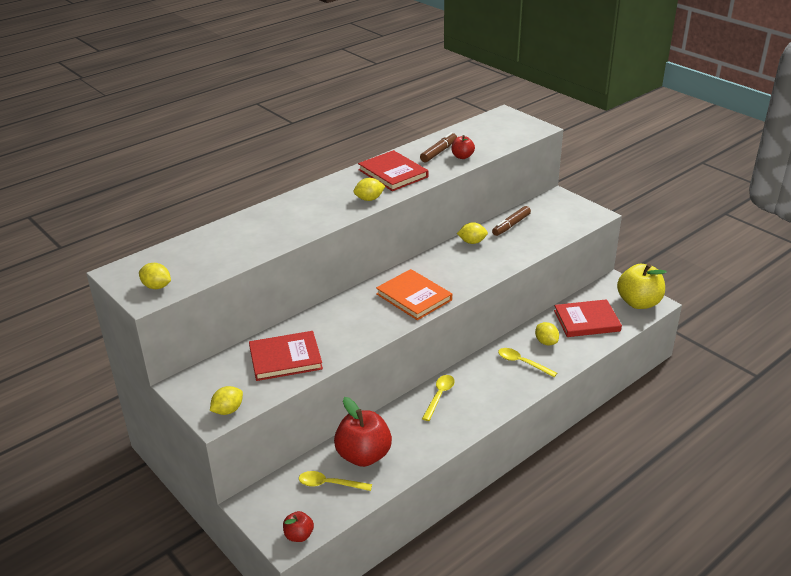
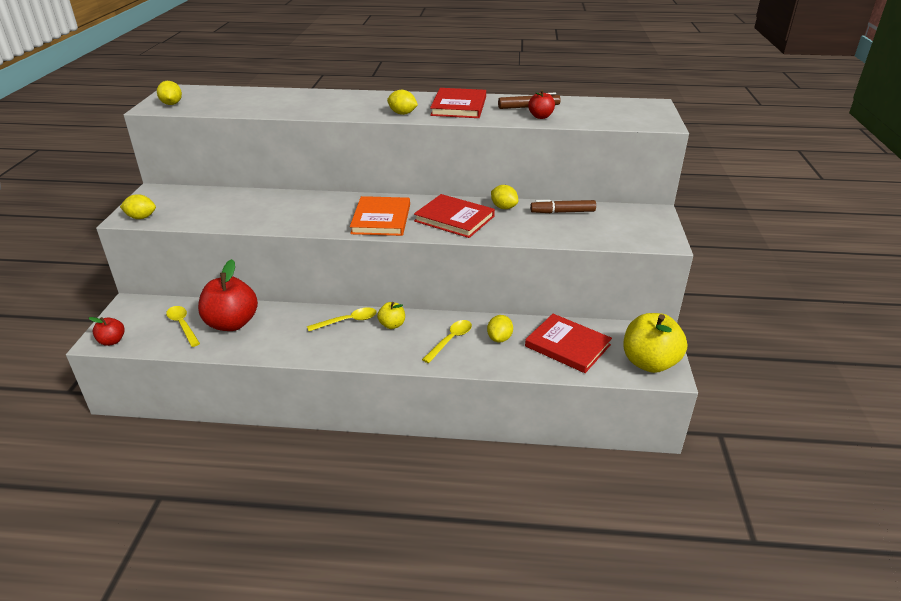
camera: 45 degrees right, 0 degrees up
(285, 358) = (229, 209): red book -> red book (454, 219)
(471, 378) = (392, 325): none -> yellow apple
(522, 363) = (450, 340): yellow spoon -> yellow spoon turned 45 degrees clockwise

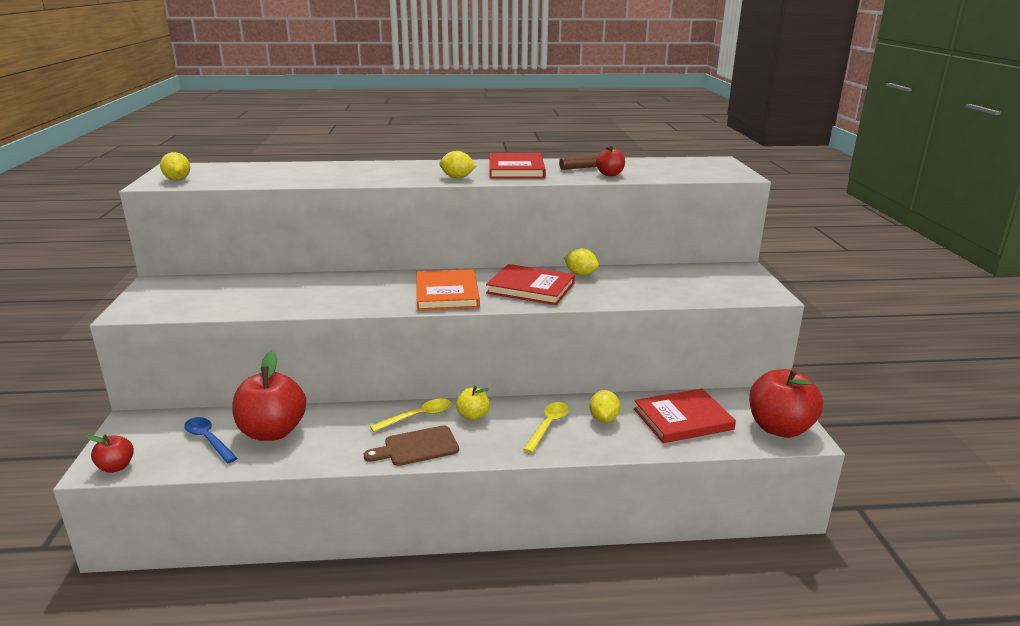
camera: 10 degrees left, 10 degrees down
(141, 217) = (147, 310): yellow lemon -> none
(183, 325) = (208, 440): yellow spoon -> blue spoon
(339, 348) = (417, 447): none -> brown cutting board
(562, 212) = (646, 274): brown marker -> none
(567, 346) = (683, 419): red book -> red book turned 45 degrees counterclockwise
(649, 363) = (779, 428): yellow apple -> red apple

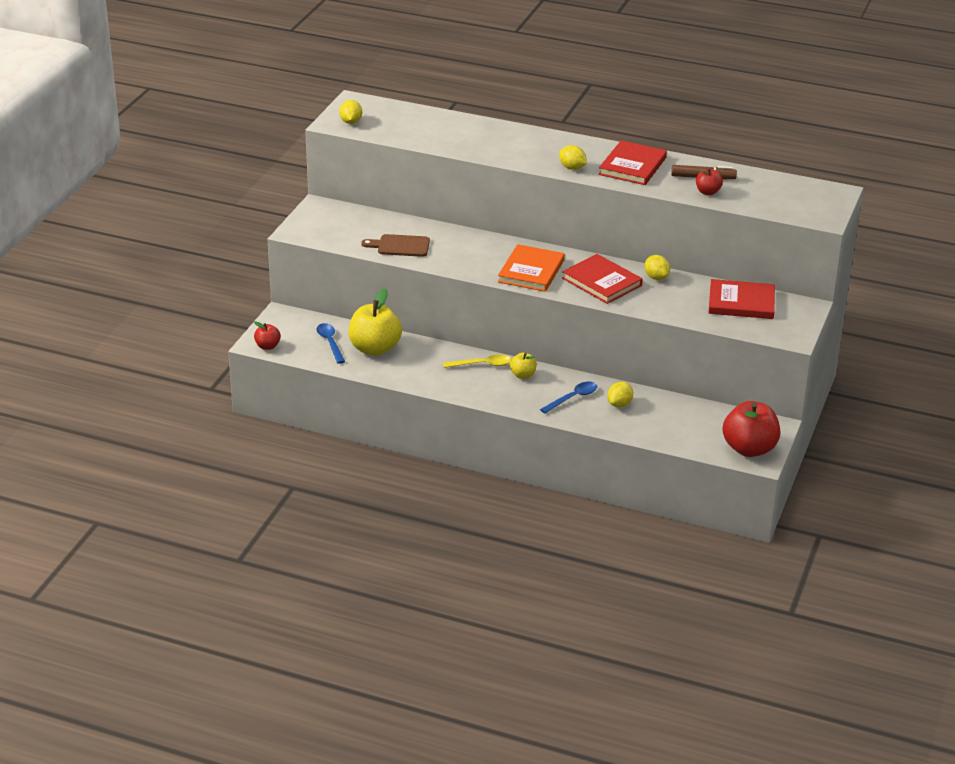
camera: 25 degrees right, 10 degrees up
(272, 432) = (375, 348): red apple -> yellow apple
(417, 447) = (468, 387): brown cutting board -> brown cutting board (400, 246)
(548, 426) = (573, 398): yellow spoon -> blue spoon
(683, 419) = (680, 421): red book -> red book (741, 302)

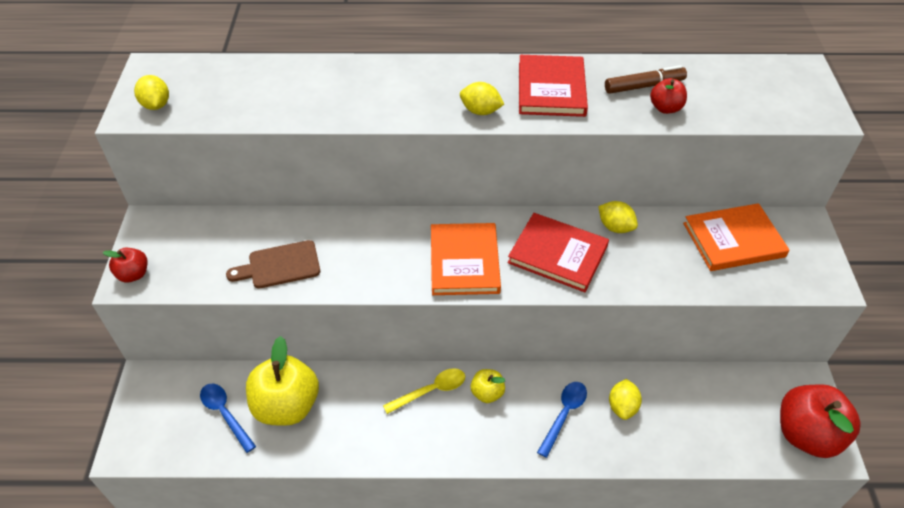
camera: 20 degrees left, 15 degrees up
(267, 346) = (142, 450): red apple -> red apple (133, 274)
(741, 302) = (733, 240): red book -> orange book

